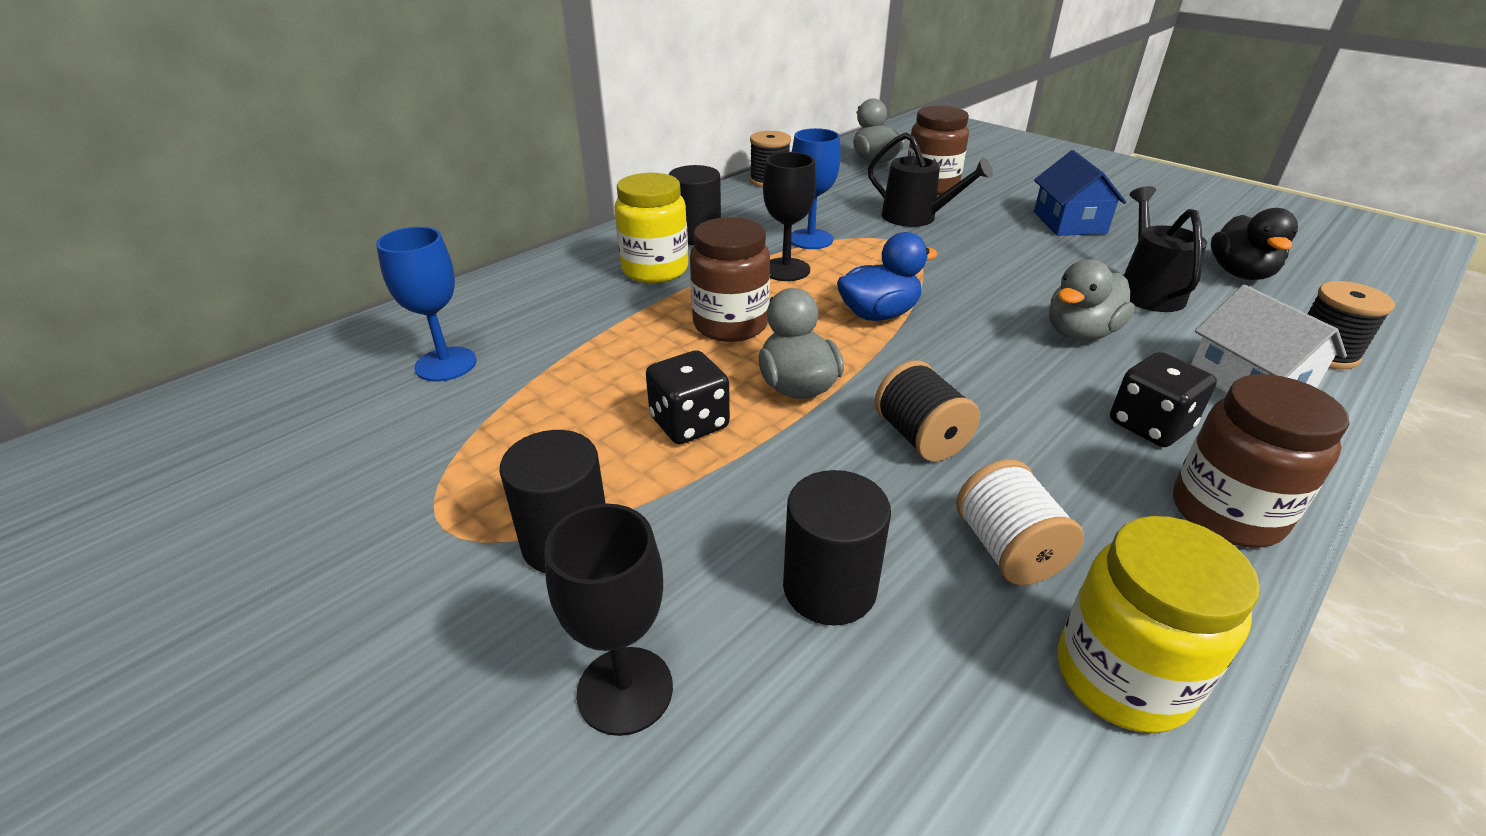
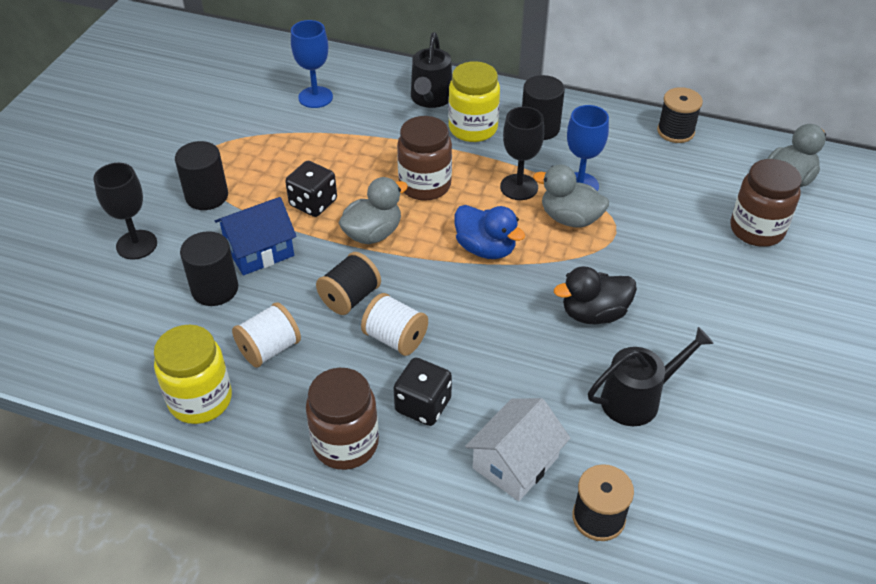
camera: 65 degrees right, 10 degrees up
(915, 217) = (673, 234): black watering can -> black watering can (430, 98)
(1018, 418) = (395, 338): none -> white spool
(1069, 223) = (751, 336): blue house -> blue house (259, 250)
(1080, 333) = (530, 360): grey duck -> grey duck (570, 218)
(1240, 273) = (728, 467): black duck -> black duck (594, 313)

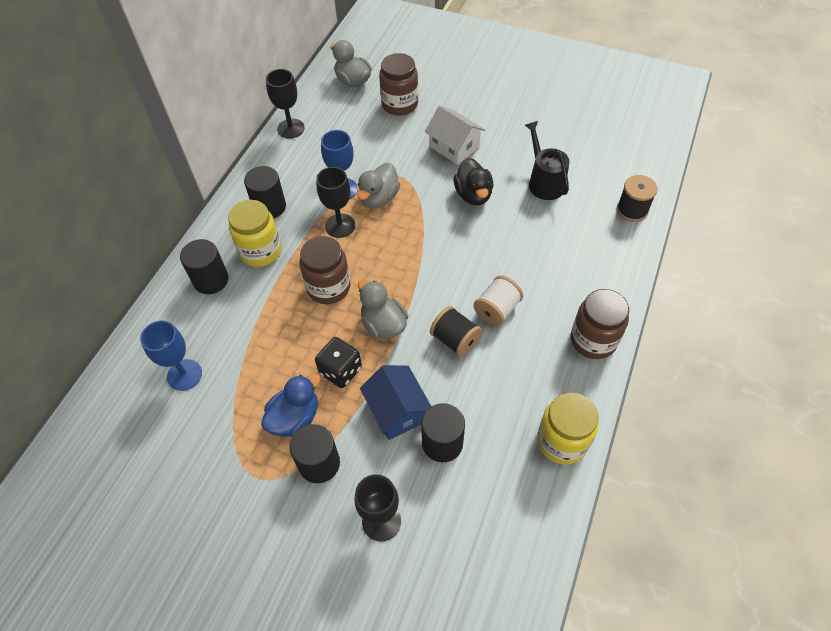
camera: 85 degrees left, 10 degrees up
(269, 349) = (509, 395): white spool -> none
(423, 405) = (557, 294): black dice -> none
(430, 98) = (211, 280): black watering can -> black cylinder
(485, 248) = (406, 250): blue duck -> blue duck (295, 418)
(515, 463) = (598, 246): white house -> white house (454, 147)
(675, 131) = (291, 128): black spool -> black goblet

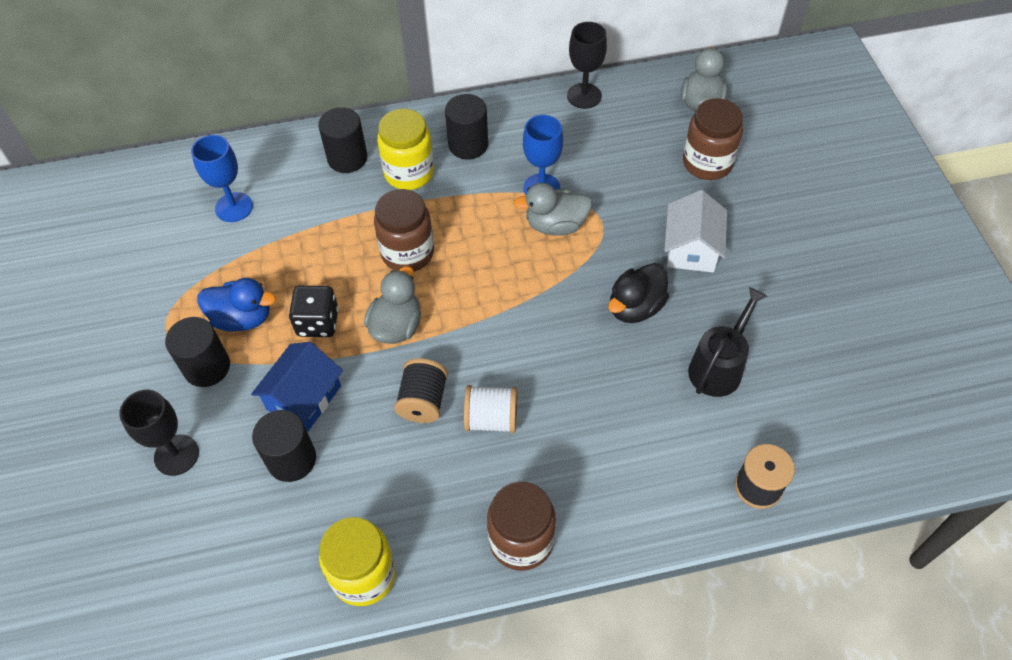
camera: 55 degrees right, 0 degrees up
(340, 226) = (491, 215): black goblet -> none

